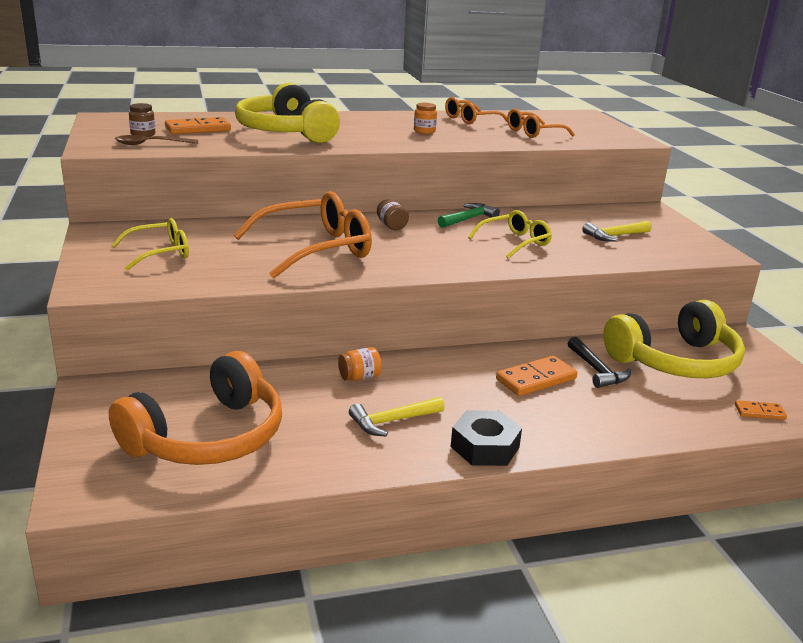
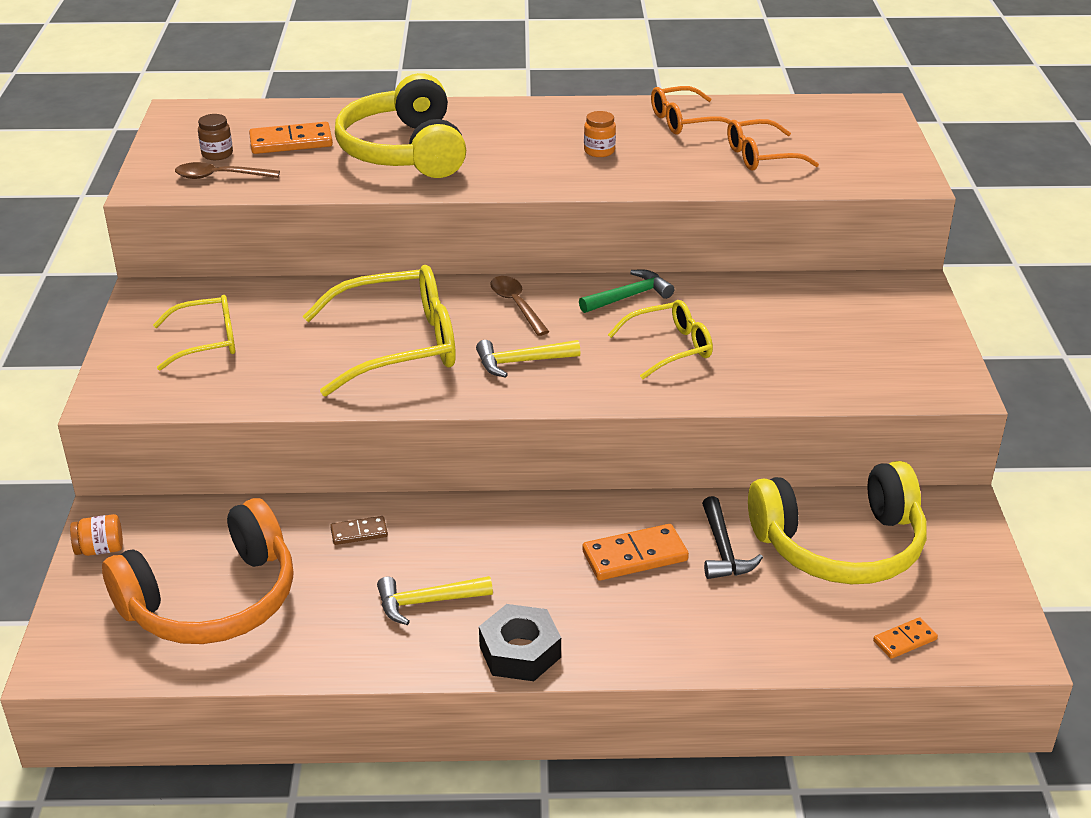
camera: 15 degrees right, 10 degrees up
(314, 382) = (359, 533): none -> brown domino
(316, 249) = (399, 345): orange glasses -> yellow glasses
(359, 377) = (415, 531): orange jar -> orange jar (100, 549)
(391, 226) = (516, 305): brown jar -> brown spoon
(614, 236) = (821, 343): yellow hammer -> yellow hammer (521, 362)
(759, 412) = (905, 640): orange domino -> orange domino turned 45 degrees counterclockwise

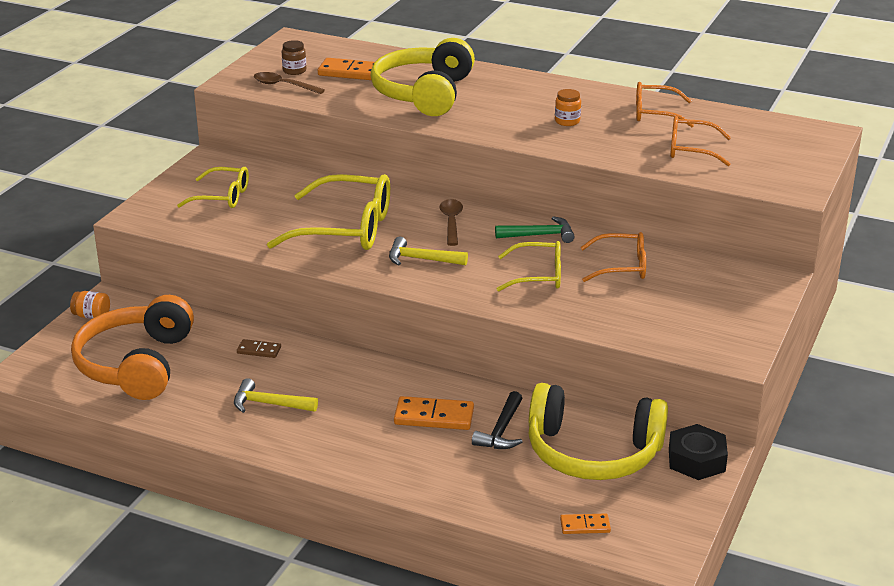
camera: 25 degrees right, 5 degrees down
(213, 600) = (136, 364): orange headphones -> orange headphones turned 105 degrees clockwise
(520, 652) = (305, 451): black nut -> black nut (696, 460)
(749, 312) = (622, 266): none -> orange glasses

